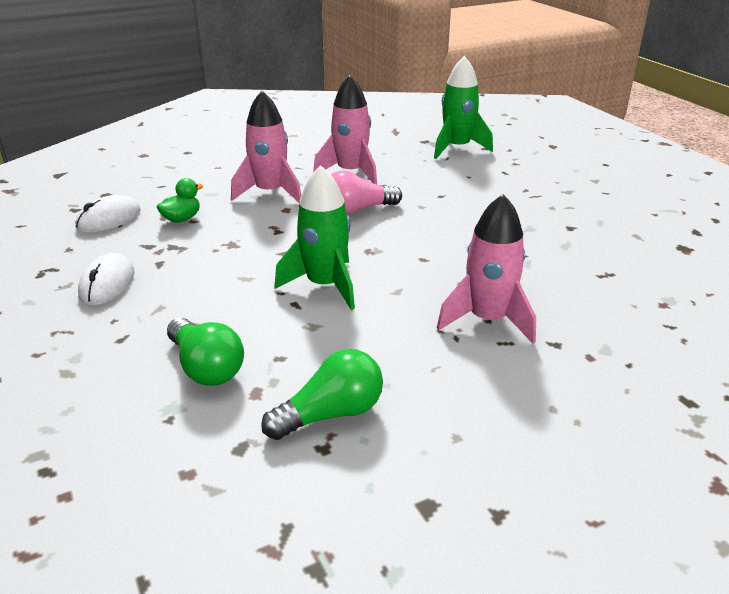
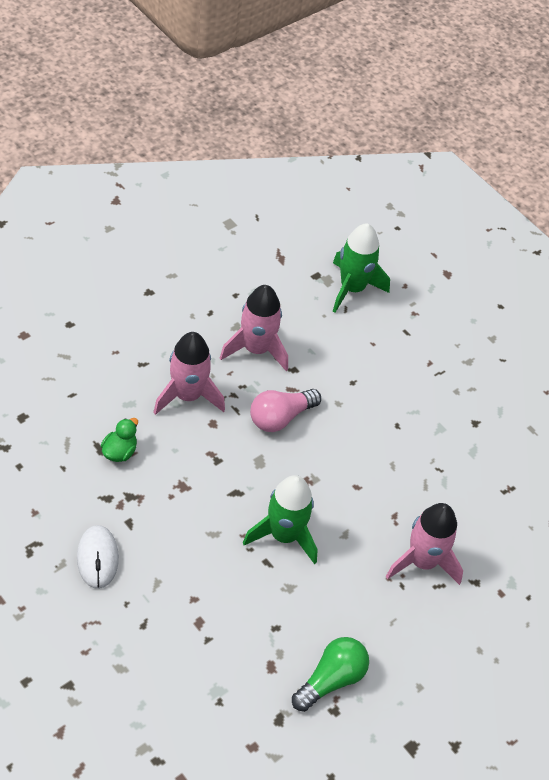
camera: 20 degrees left, 20 degrees up
(109, 219) = (49, 460): white mouse -> none
(206, 367) = (225, 647): green light bulb -> none

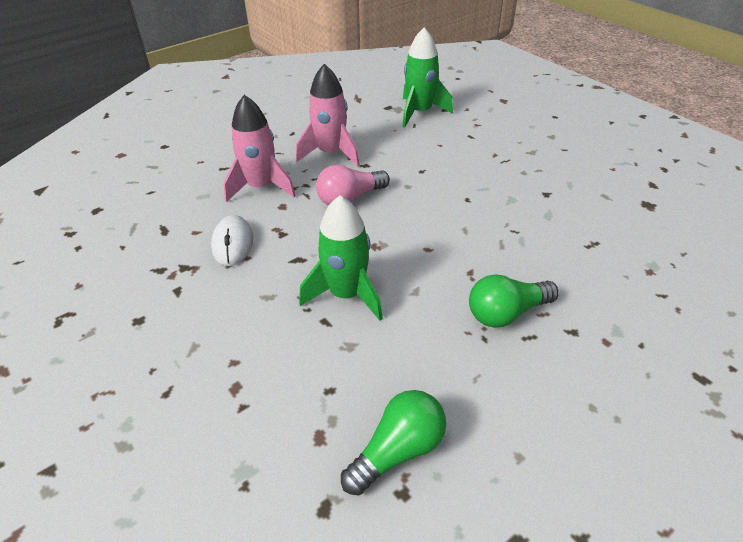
camera: 10 degrees right, 10 degrees down
(97, 558) = (132, 325): white mouse -> white mouse (233, 243)
(119, 451) = (183, 231): green duck -> none
(422, 561) = (506, 313): pink rocket -> green light bulb

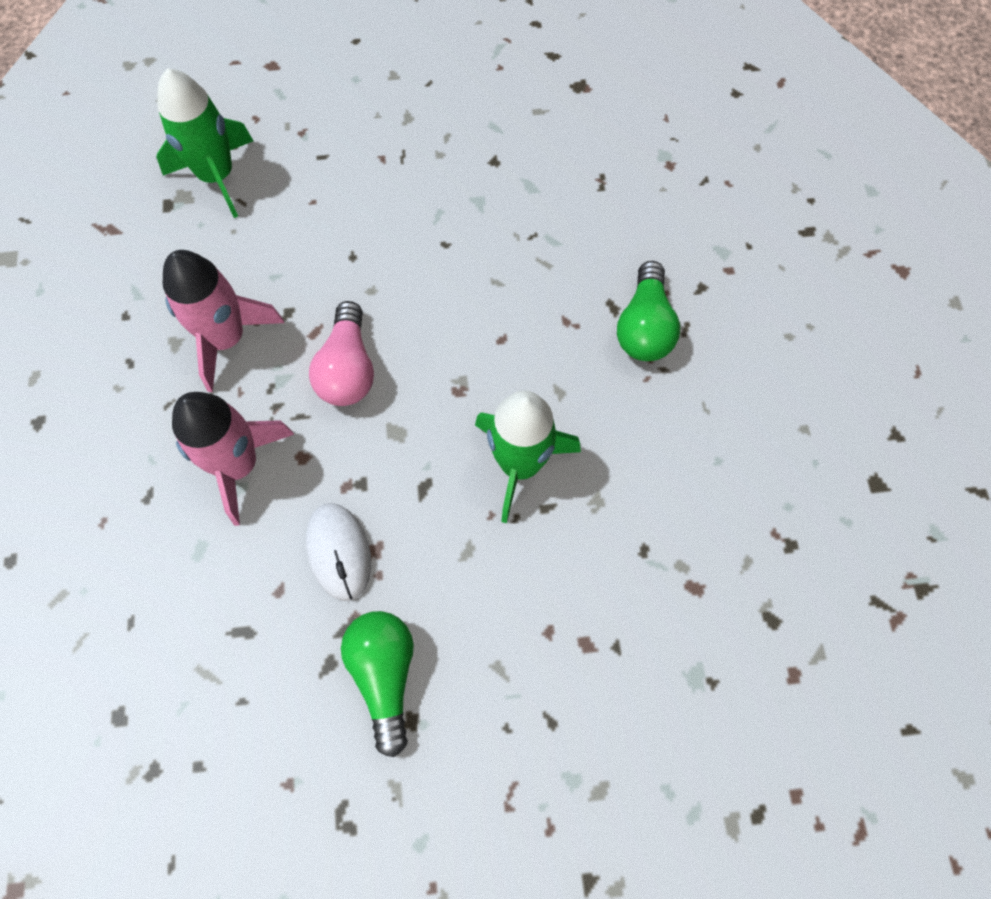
camera: 60 degrees left, 25 degrees up
(233, 243) = (339, 552): white mouse -> white mouse turned 45 degrees clockwise
(398, 451) = (747, 524): green light bulb -> green light bulb (384, 675)

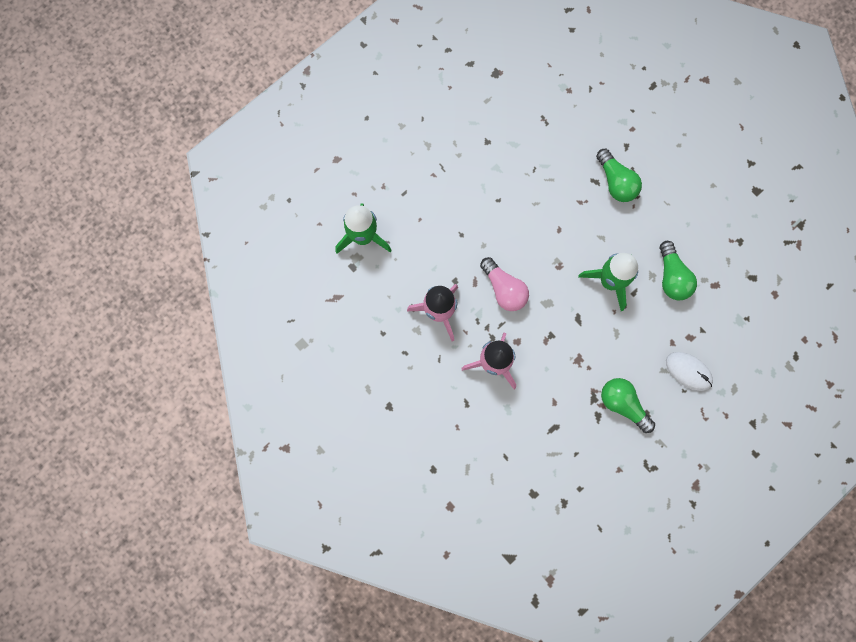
camera: 35 degrees left, 10 degrees up
(339, 552) = (565, 370): white mouse -> white mouse (688, 371)
(628, 525) = (672, 277): none -> green light bulb

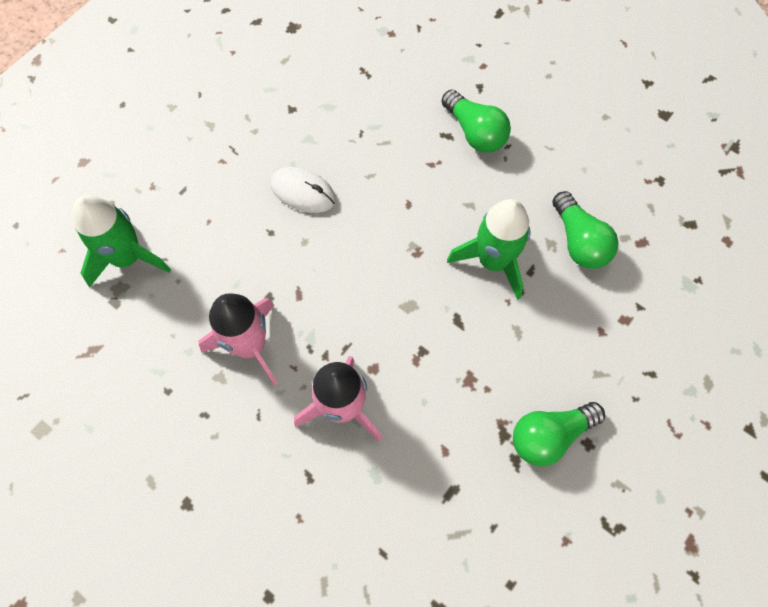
camera: 10 degrees left, 10 degrees down
(504, 289) = (342, 297): pink light bulb -> none
(623, 404) = (549, 435): green light bulb -> green light bulb turned 60 degrees counterclockwise
(688, 371) = (635, 369): white mouse -> white mouse (303, 192)

